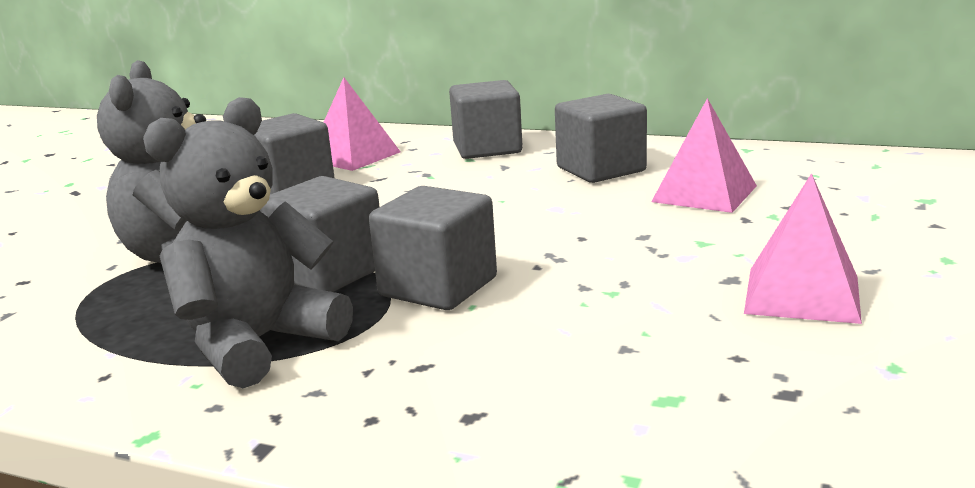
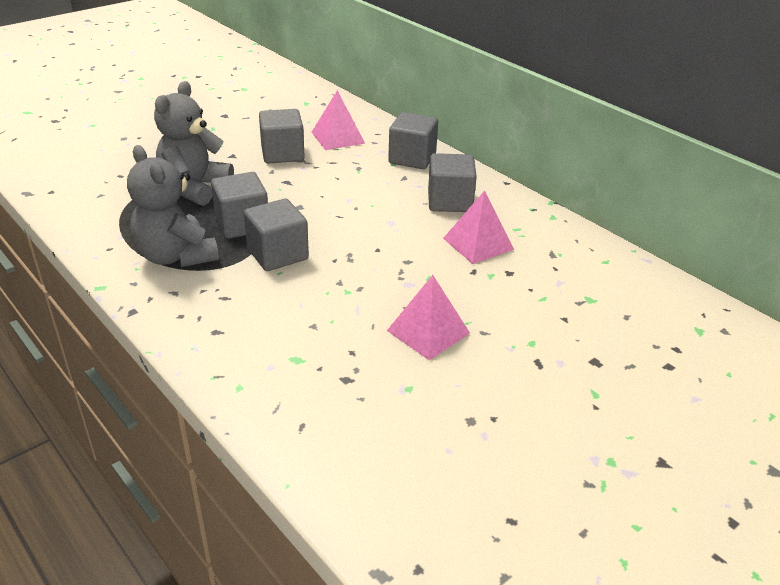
camera: 25 degrees right, 15 degrees up
(258, 344) = (176, 256): grey teddy bear -> grey teddy bear turned 105 degrees counterclockwise

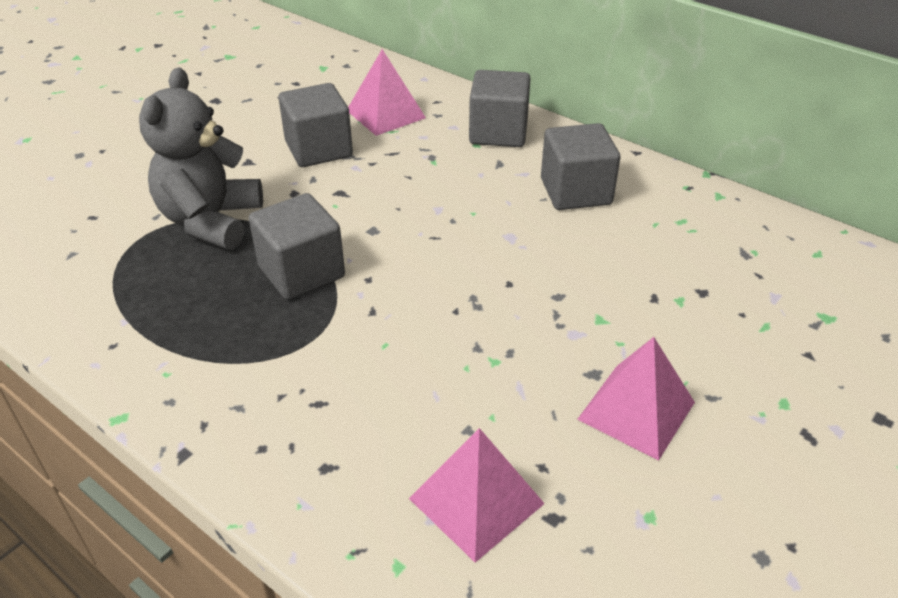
camera: 10 degrees left, 5 degrees up
(176, 256) = (221, 342): grey teddy bear -> none
(277, 254) = (371, 314): grey cube -> none
(478, 243) = (641, 252): pink pyramid -> pink pyramid (476, 501)

